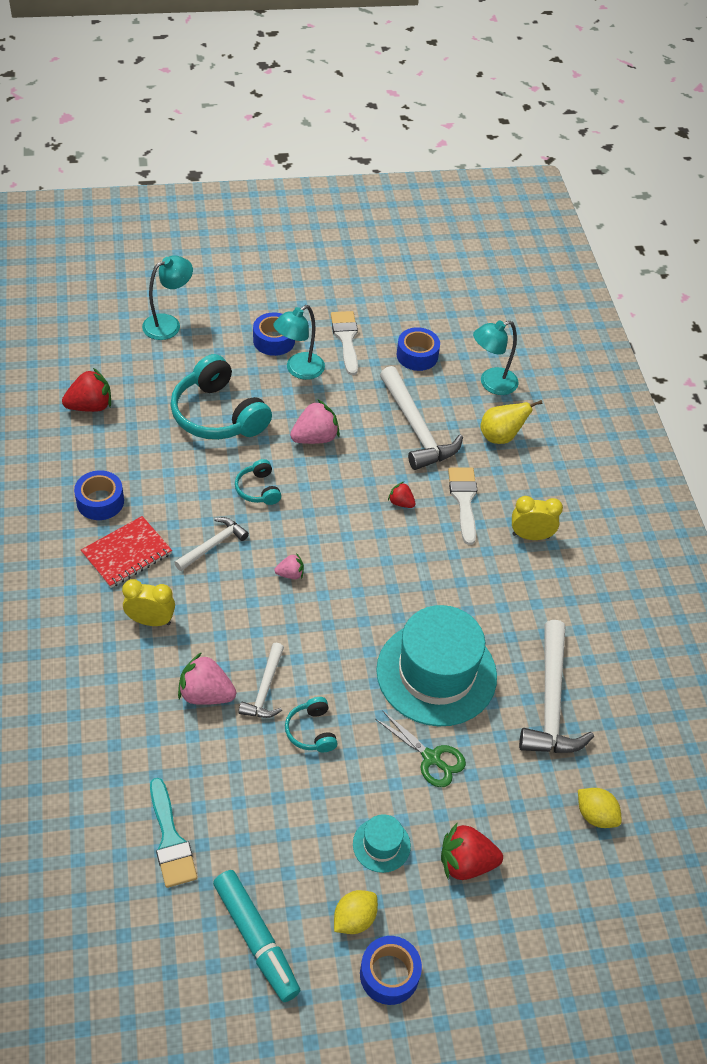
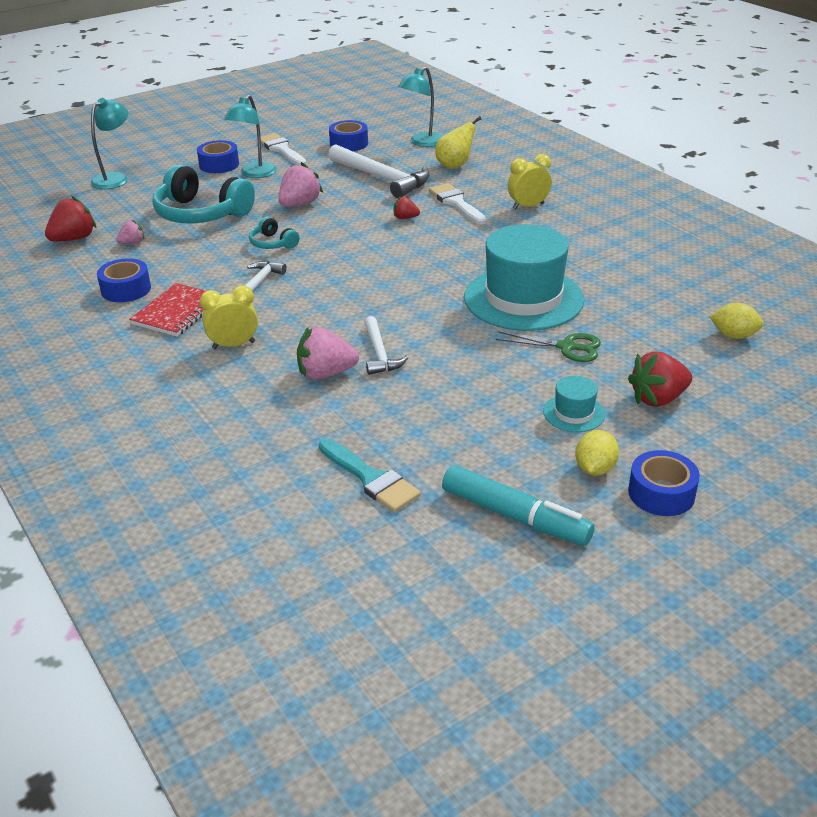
camera: 20 degrees left, 15 degrees down
(290, 574) = (343, 281): pink strawberry -> pink strawberry (132, 243)
(311, 731) = (445, 365): turquoise headphones -> none
(551, 702) = (633, 285): white hammer -> none

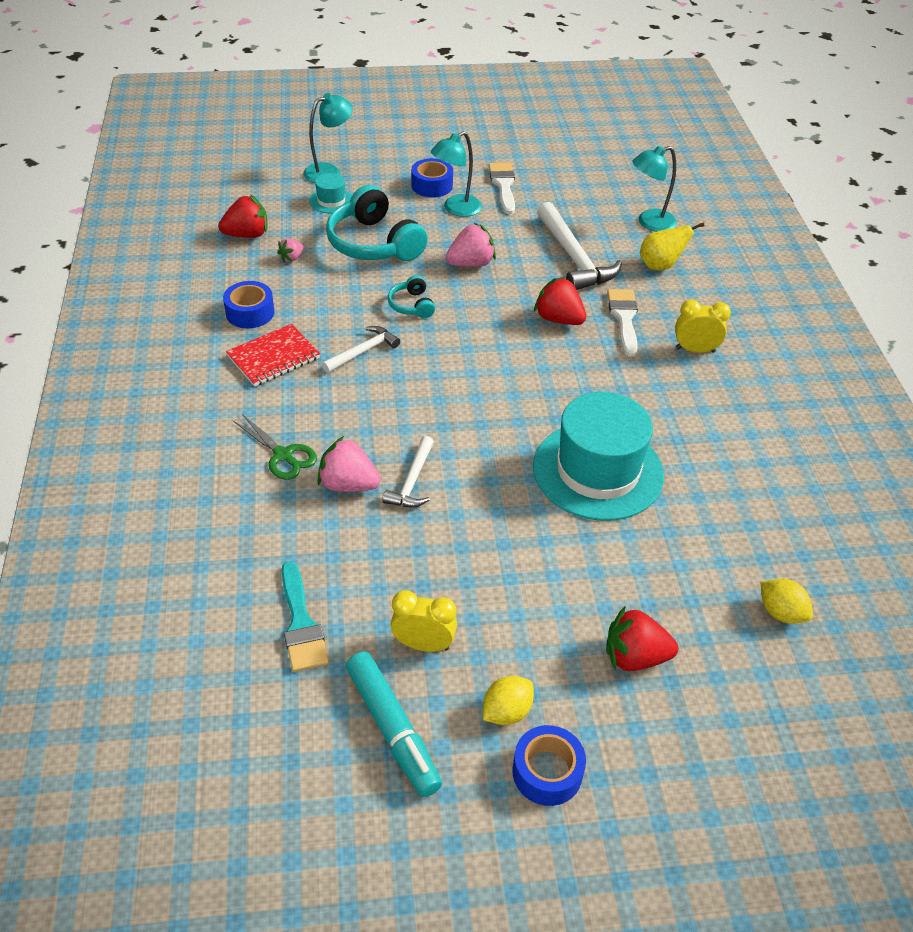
camera: 25 degrees right, 10 degrees up
(132, 243) = (292, 258): pink strawberry -> pink strawberry turned 135 degrees clockwise
(233, 345) = (294, 416): yellow clock -> yellow clock (423, 644)
(349, 144) = (574, 199): blue tape -> none
(405, 218) = (558, 319): red strawberry -> red strawberry, size x1.82
(566, 347) = (593, 551): green scissors -> green scissors (283, 455)
(574, 413) = (538, 635): turquoise hat -> turquoise hat (331, 201)

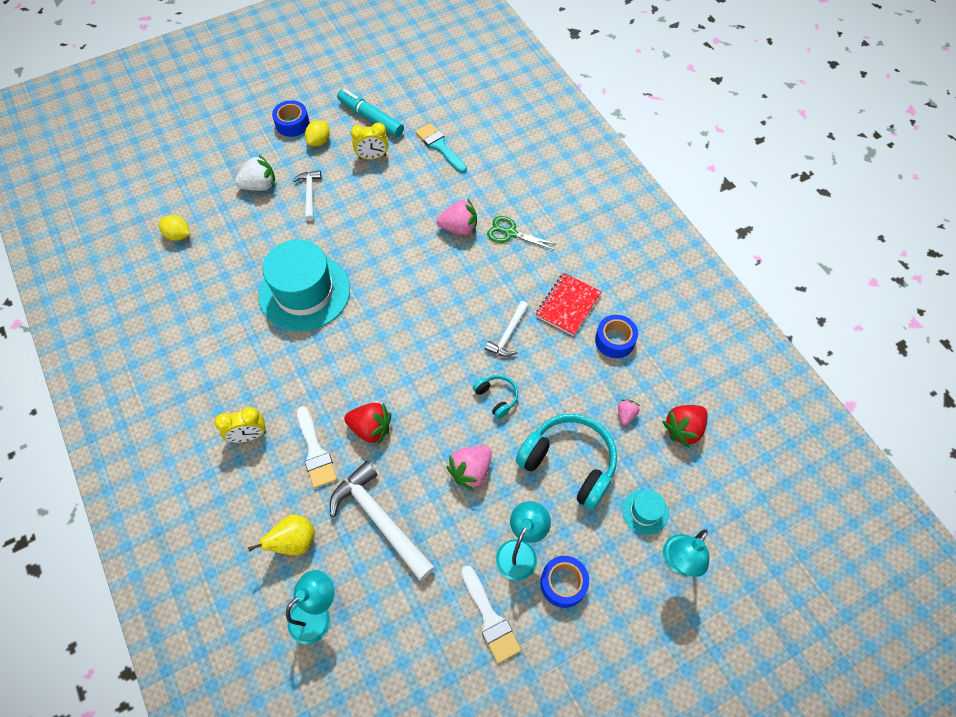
camera: 160 degrees right, 15 degrees up
(412, 481) = (421, 243): white hammer -> white hammer (309, 194)
(634, 657) = (259, 185): red strawberry -> white strawberry

